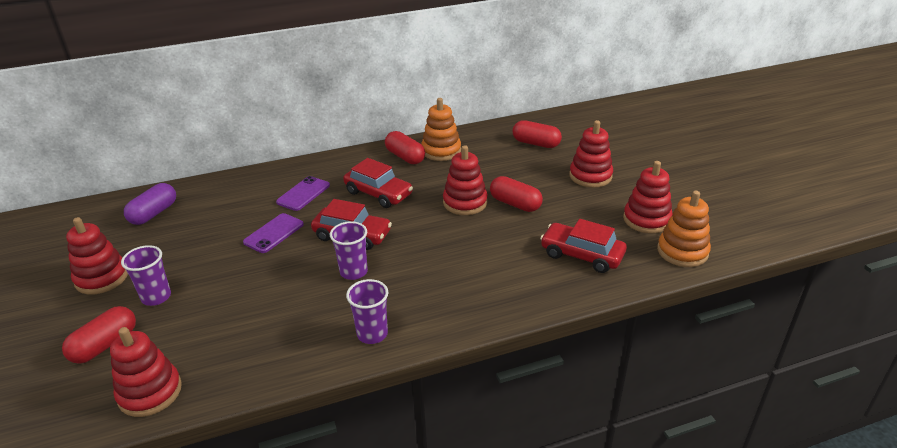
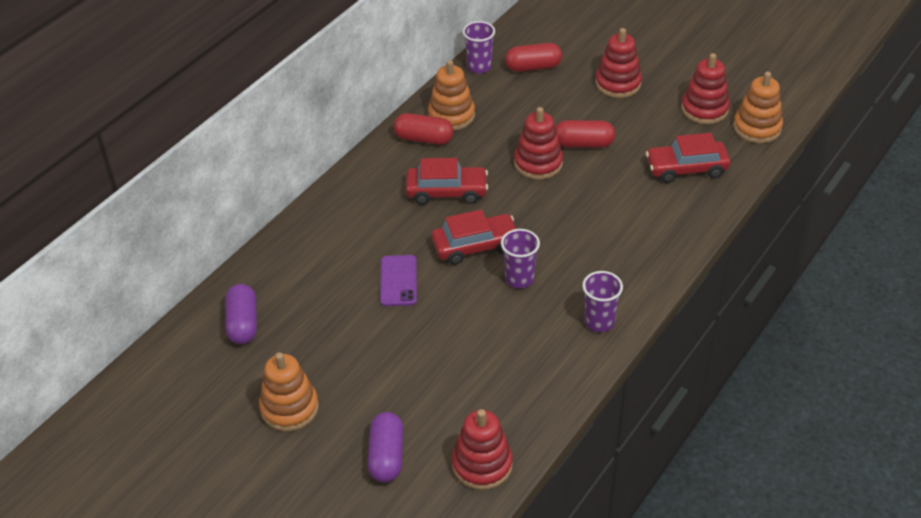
camera: 35 degrees left, 10 degrees up
(102, 278) = (289, 408): red stacking toy -> orange stacking toy
(105, 345) = (387, 456): red capsule -> purple capsule
(156, 297) = (371, 394): purple cup -> purple cup (479, 67)
(303, 194) = (372, 227): purple phone -> none

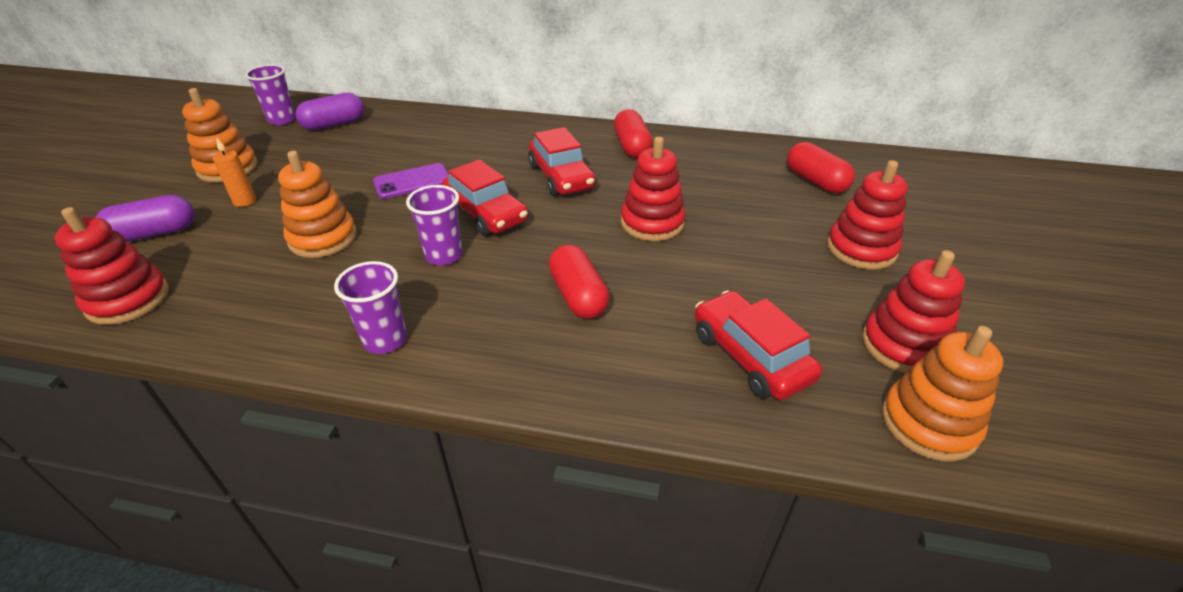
camera: 65 degrees right, 5 degrees down
(365, 395) = (245, 201): none -> orange candle
(451, 116) = (681, 153): orange stacking toy -> orange stacking toy (323, 238)
(479, 67) = (775, 150): purple cup -> purple cup (282, 120)
(583, 144) = (716, 248): red capsule -> red capsule (578, 296)

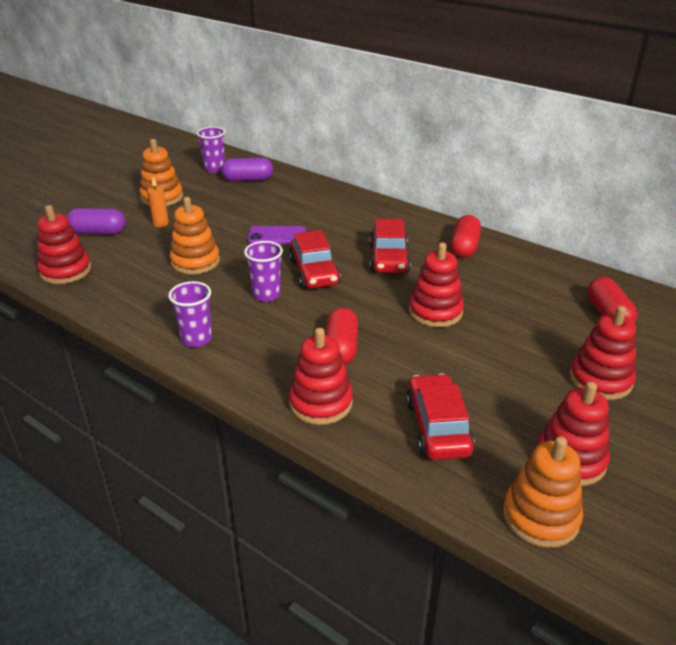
camera: 25 degrees right, 5 degrees down
(600, 373) = (321, 403): none -> red stacking toy

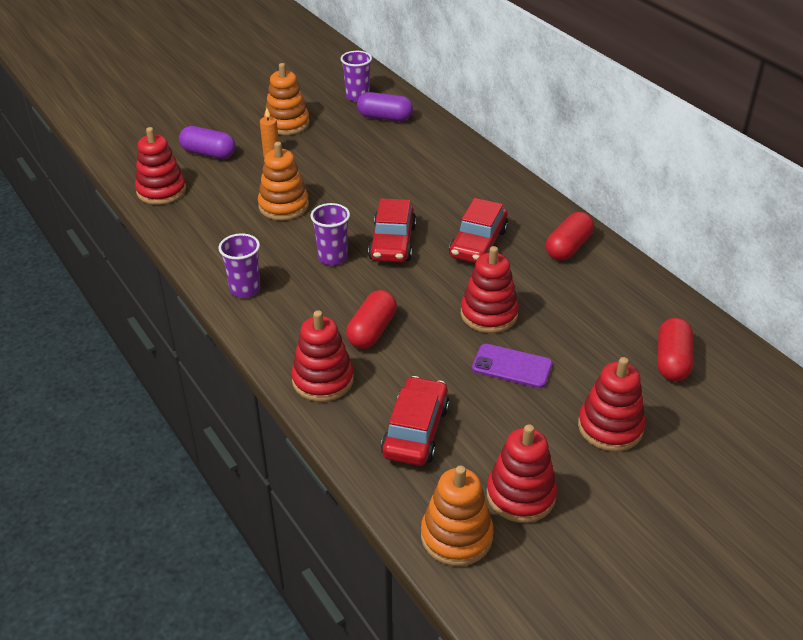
camera: 20 degrees right, 5 degrees up
(277, 236) = (378, 193): purple phone -> purple phone (512, 366)

